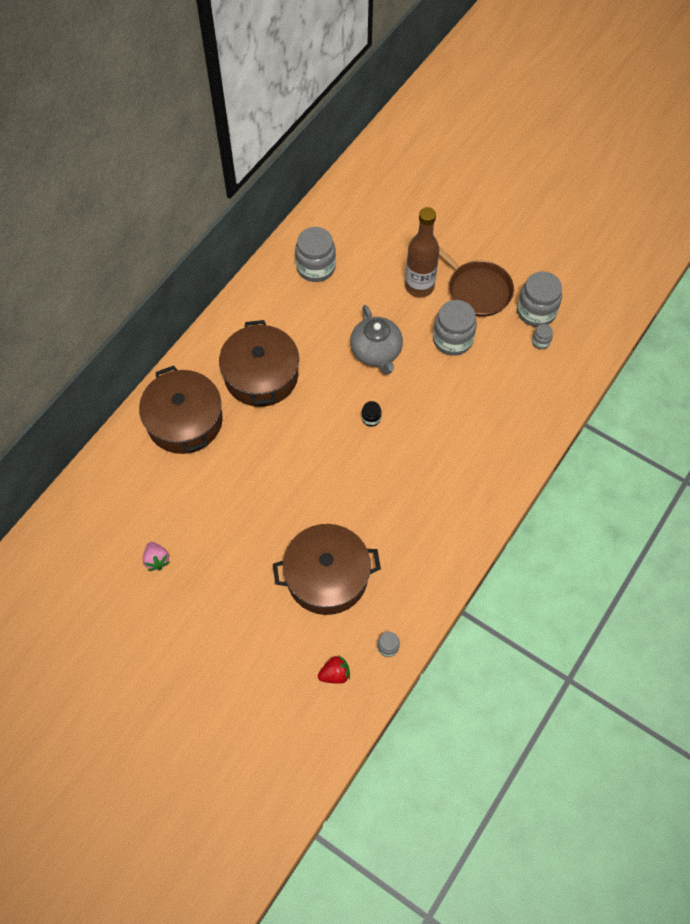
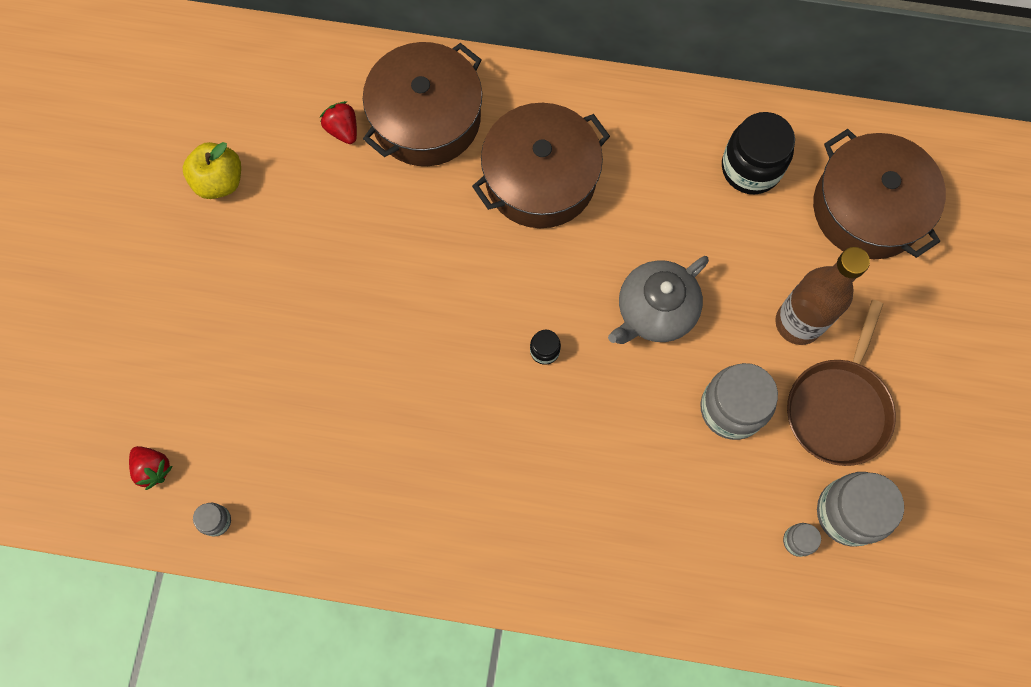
camera: 65 degrees right, 10 degrees up
(157, 560) = (219, 181): pink strawberry -> yellow apple
(164, 471) = (343, 130): none -> red strawberry
(316, 267) = (751, 168): grey jar -> black jar
(327, 576) = (283, 398): brown pot -> brown pot (867, 208)

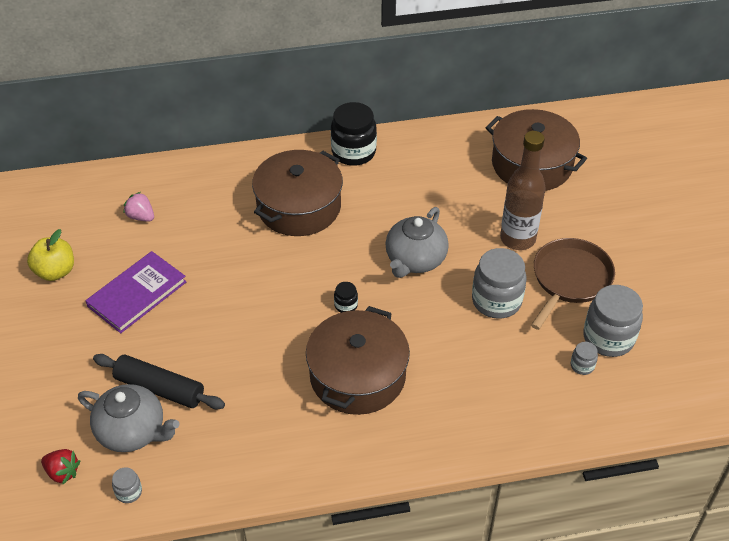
camera: 20 degrees left, 25 degrees down
(243, 442) = (132, 431): none -> grey teapot
(290, 393) = (160, 388): none -> black rolling pin
(304, 248) = (137, 294): none -> purple book
(343, 130) = (141, 217): red strawberry -> pink strawberry
(426, 118) = (201, 194): brown pot -> brown pot (357, 375)
(751, 168) = (443, 163): black jar -> black jar (353, 152)
(838, 408) = (570, 279): brown pan -> brown pan turned 150 degrees counterclockwise

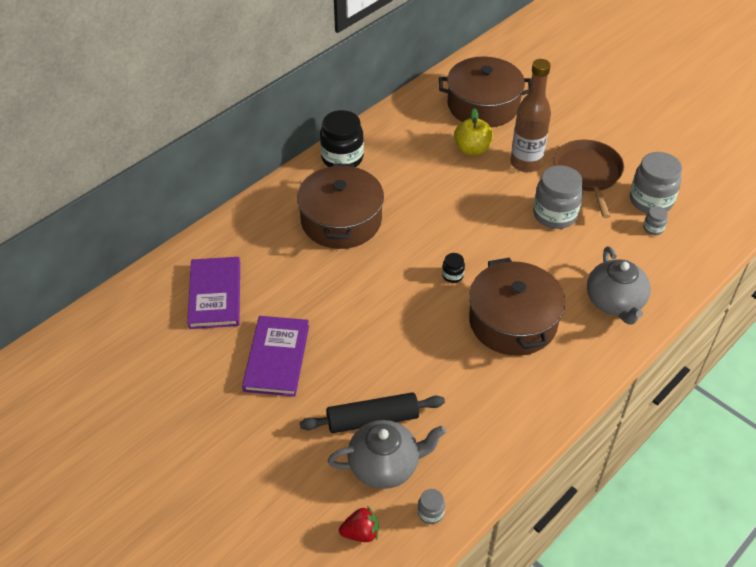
camera: 35 degrees left, 0 degrees up
(55, 271) = (184, 379): yellow apple -> yellow apple (472, 149)
(141, 217) = (215, 295): pink strawberry -> purple book
(415, 260) = (469, 215): grey teapot -> grey teapot (615, 302)

